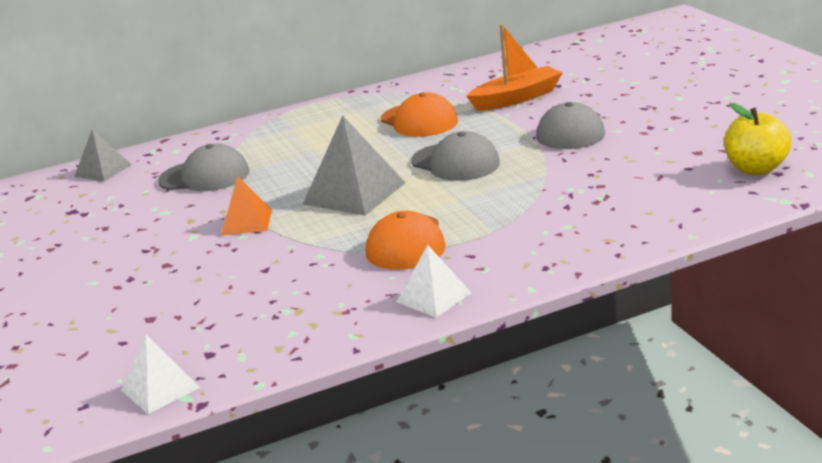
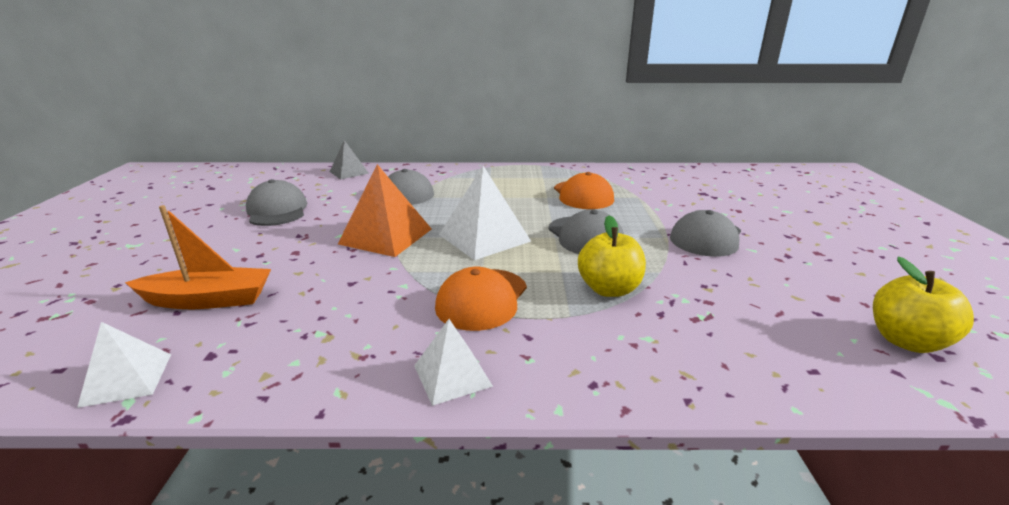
camera: 20 degrees right, 0 degrees up
(78, 235) = (277, 210): none -> grey cap
(247, 222) = (386, 236): orange pyramid -> orange pyramid, size x1.68
(354, 193) = (484, 238): grey pyramid -> white pyramid
(511, 201) = (609, 289): none -> yellow apple
(516, 98) = (673, 198): orange boat -> orange boat (208, 300)

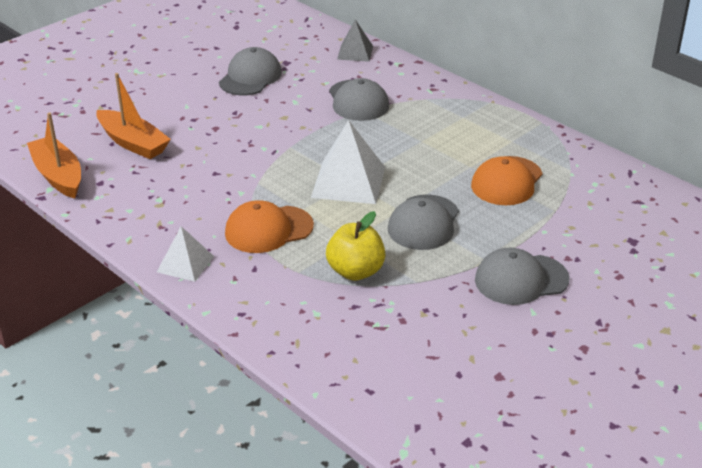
camera: 45 degrees right, 10 degrees up
(127, 379) = (58, 176): white pyramid -> orange boat
(386, 236) = (286, 143): orange pyramid -> none
(906, 341) = (471, 424): yellow apple -> none

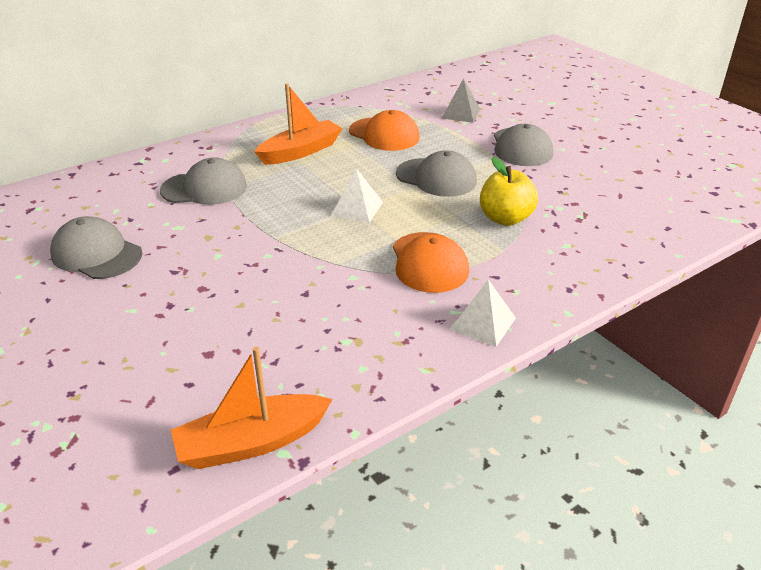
camera: 80 degrees left, 0 degrees up
(133, 143) = (200, 362): orange boat -> orange boat (301, 151)
(348, 182) = (357, 208): white pyramid -> white pyramid, size x0.60
(355, 52) = (98, 180): grey pyramid -> grey pyramid (461, 113)

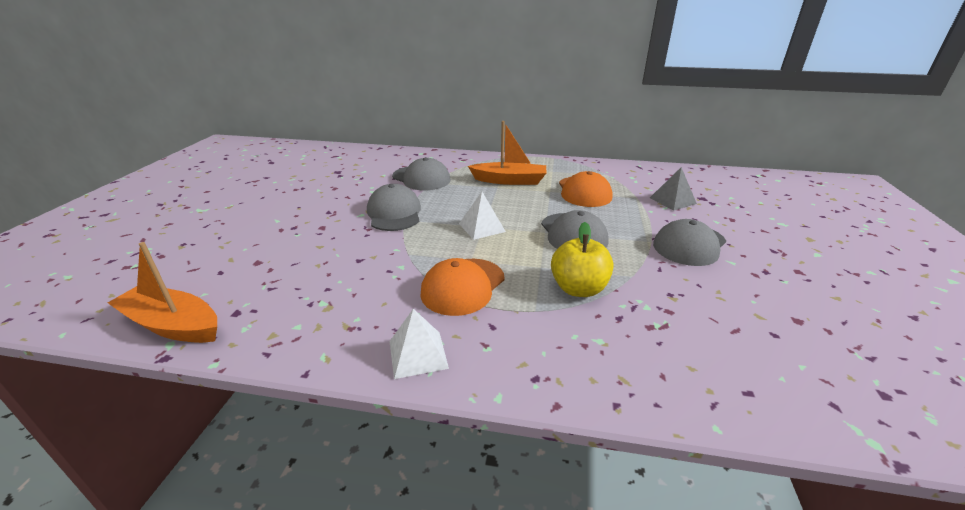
camera: 45 degrees right, 5 degrees down
(96, 254) = (317, 187): grey cap -> grey cap (394, 213)

